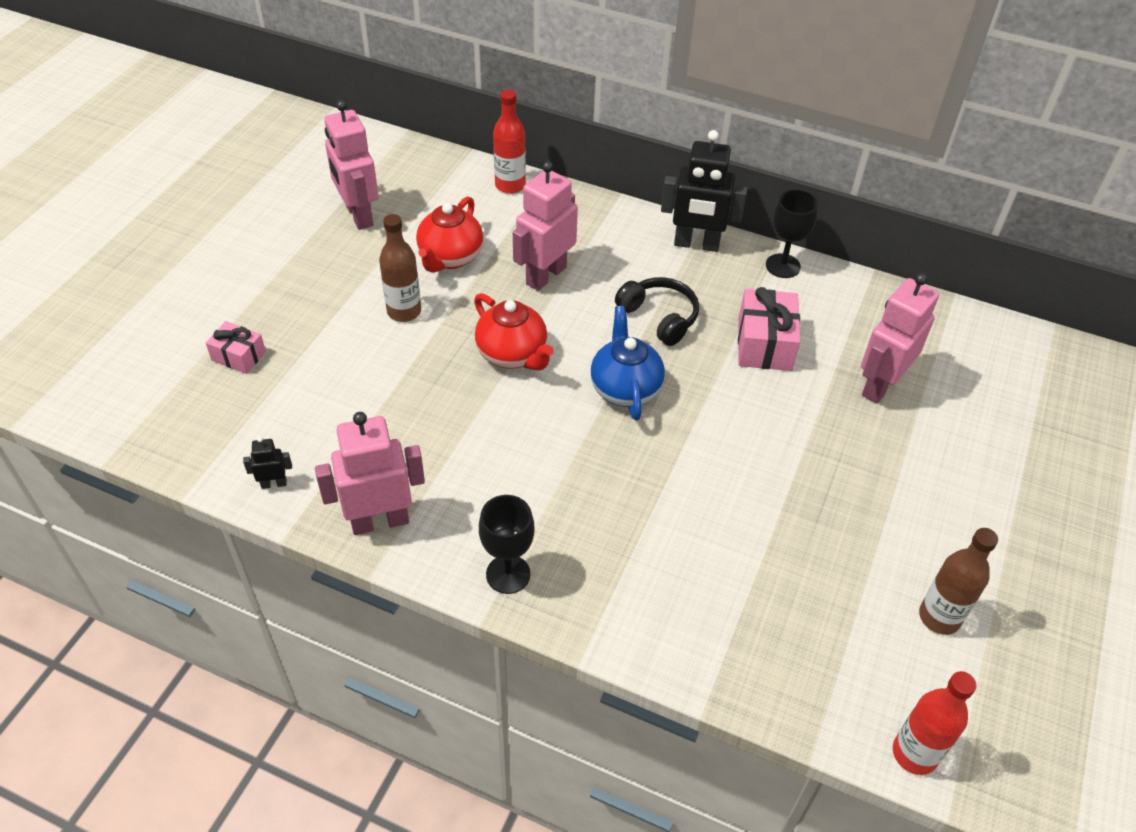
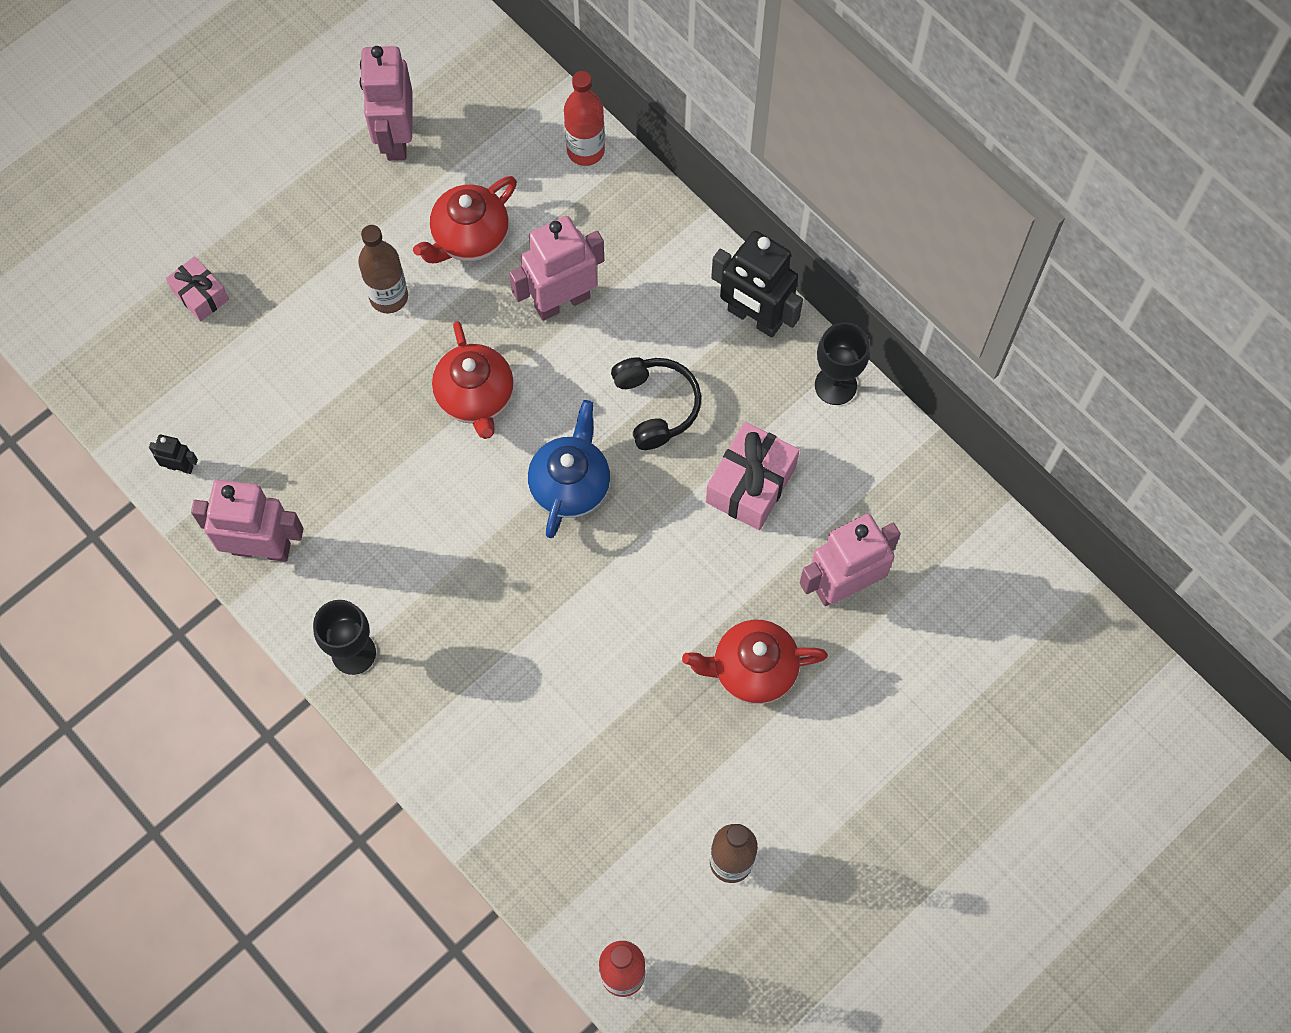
camera: 25 degrees right, 20 degrees up
(853, 466) = (752, 670): none -> red teapot

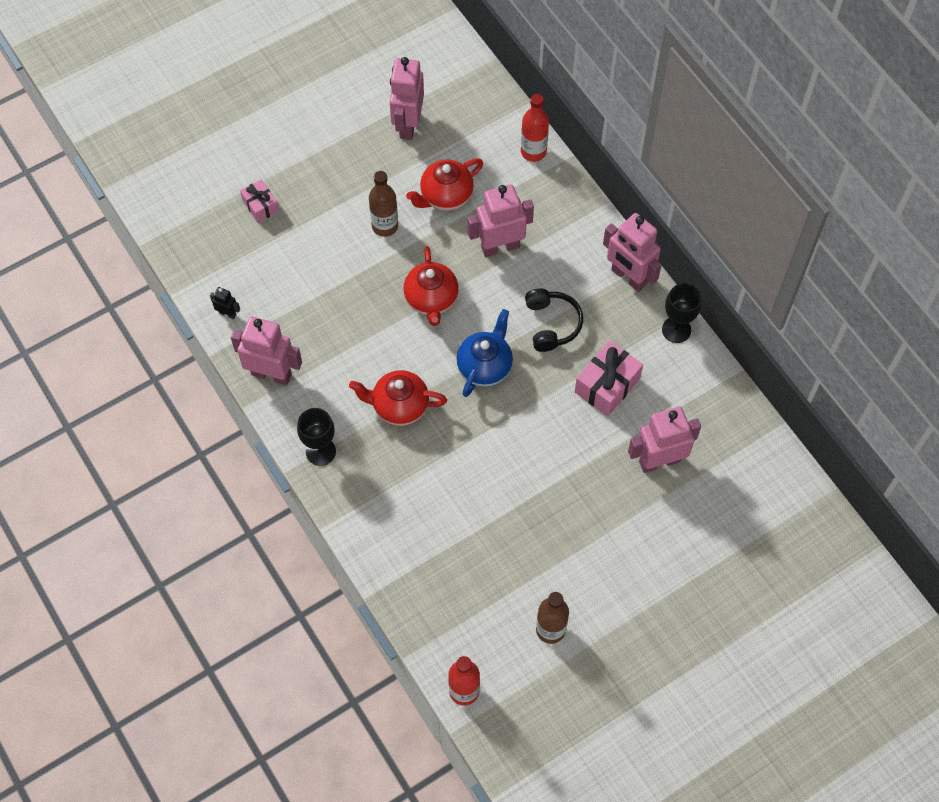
camera: 10 degrees right, 5 degrees down
(752, 670) = (587, 506): red teapot -> red teapot (399, 406)
(754, 318) = (628, 277): black robot -> pink robot

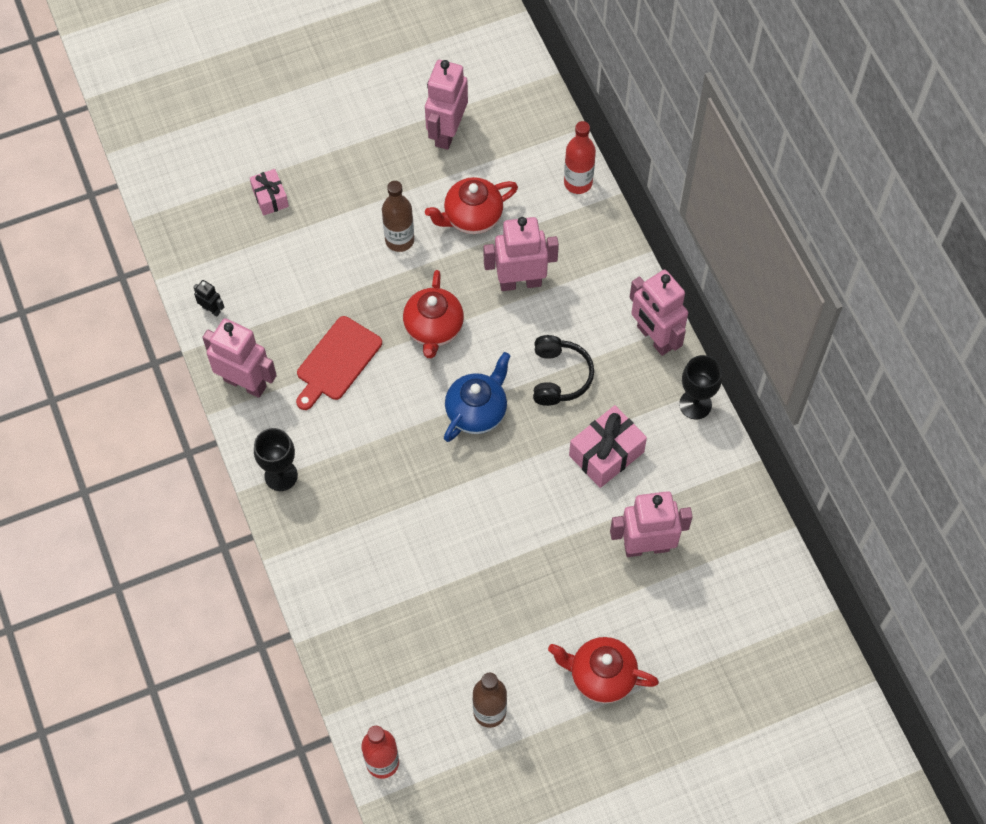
camera: 10 degrees right, 0 degrees up
(350, 342) = (337, 362): none -> red cutting board
(399, 406) = (375, 440): red teapot -> red teapot (601, 676)

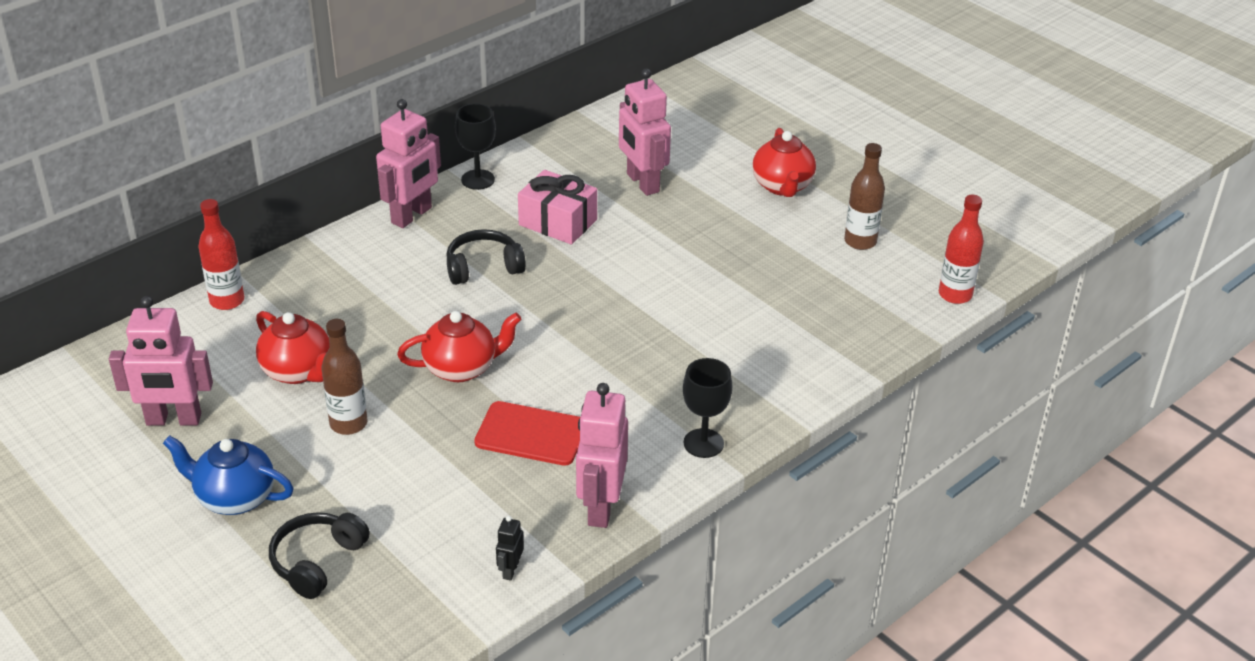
camera: 110 degrees left, 25 degrees down
(270, 197) = (317, 561): pink gift -> black headphones
(477, 411) = (551, 314): blue teapot -> blue teapot (234, 498)
(520, 282) = (375, 317): pink robot -> none

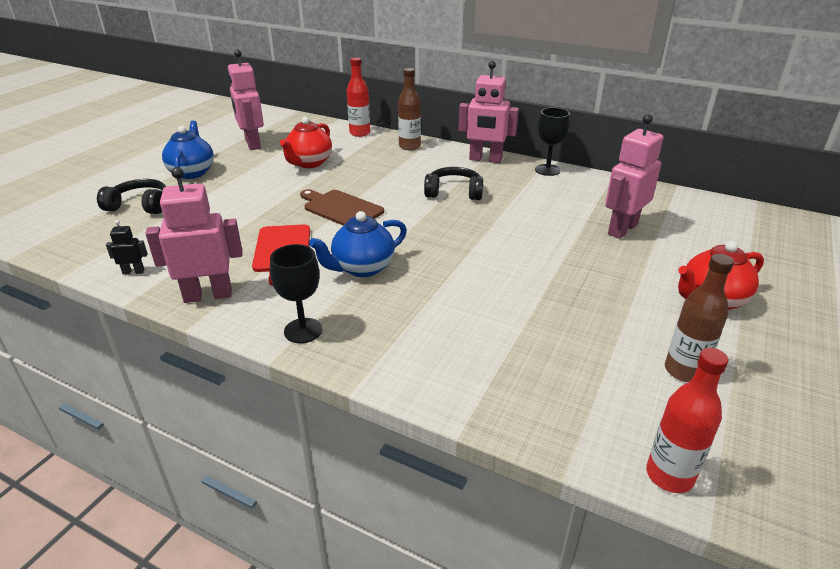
camera: 70 degrees right, 5 degrees down
(348, 424) = (268, 187): brown bottle -> brown bottle (409, 146)
(461, 368) = (341, 208): red teapot -> brown cutting board
(483, 267) = (454, 192): black headphones -> black headphones turned 45 degrees counterclockwise
(558, 222) = (532, 206): pink gift -> none
(611, 379) = (362, 268): none -> blue teapot

